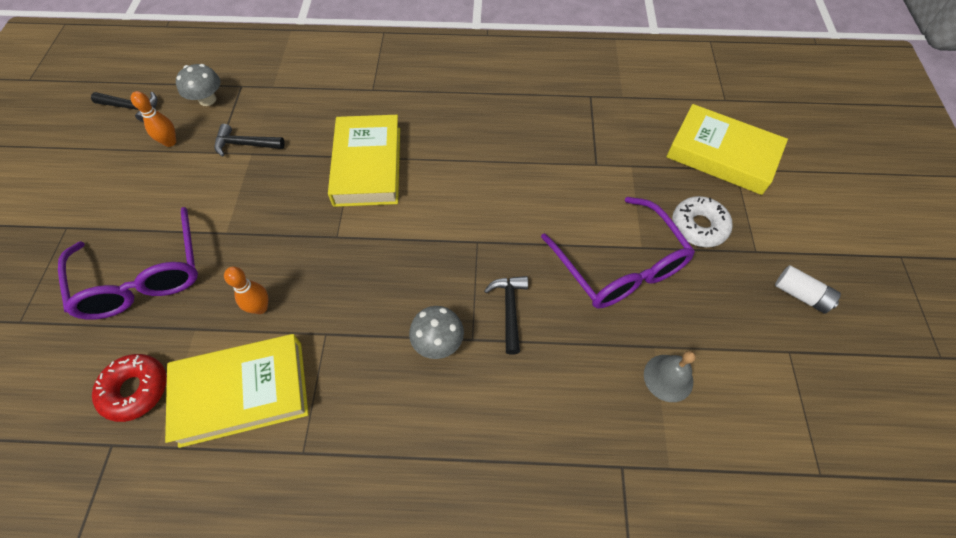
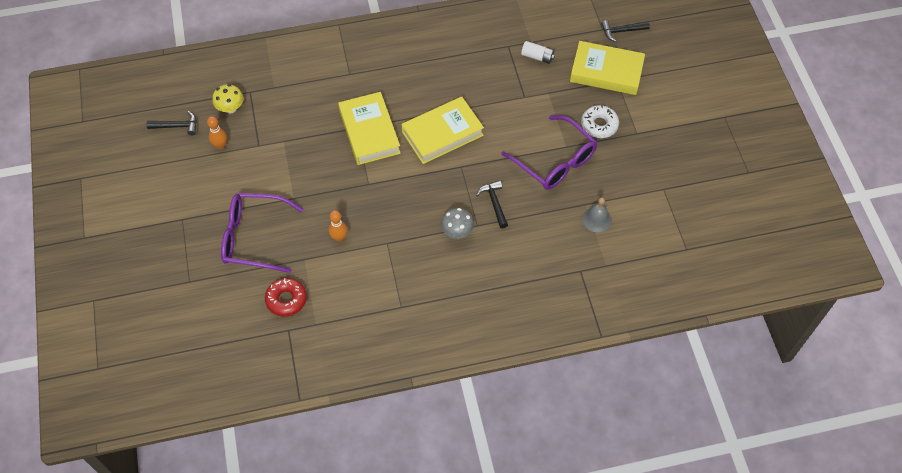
camera: 15 degrees left, 0 degrees up
(143, 277) = (254, 237): purple glasses -> purple glasses turned 135 degrees clockwise
(207, 100) = (230, 108): grey mushroom -> yellow mushroom
(242, 392) = (351, 286): yellow book -> yellow book (442, 133)
(245, 144) = (276, 135): black hammer -> black hammer (621, 31)
(801, 295) = (667, 154): white battery -> white battery (537, 57)

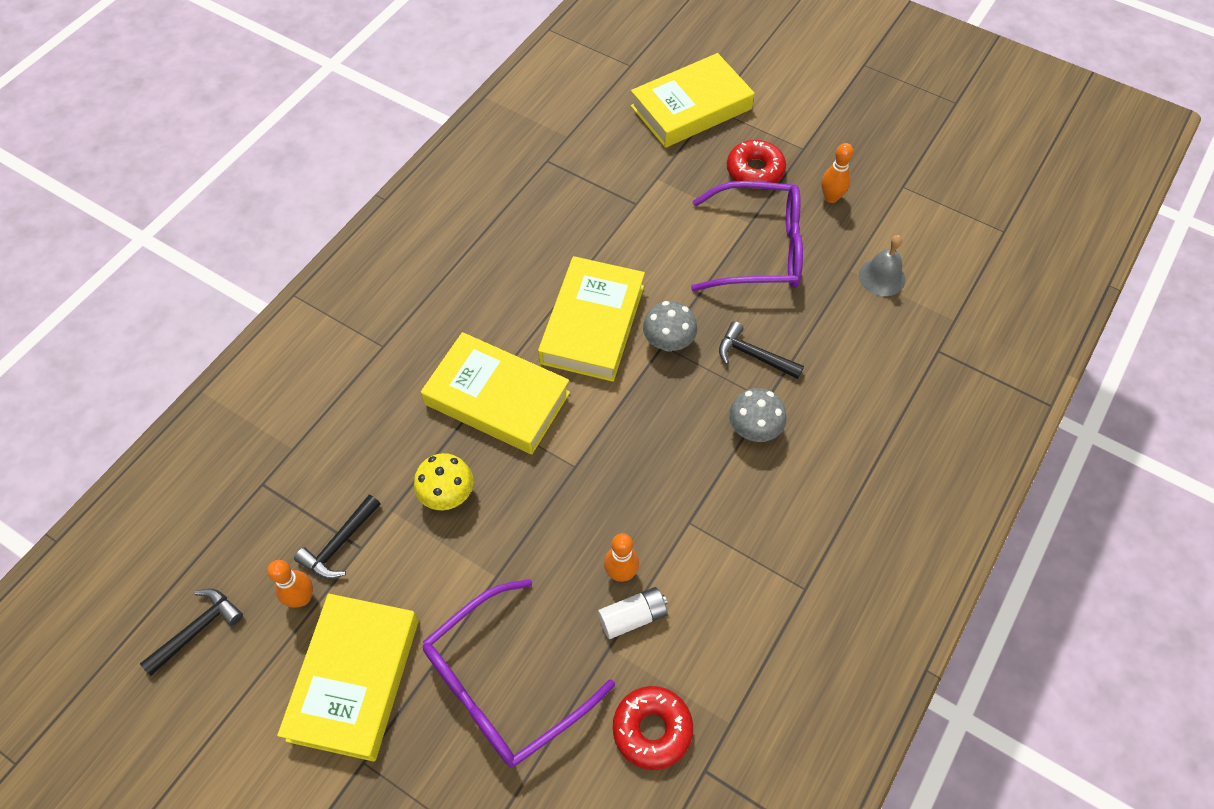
camera: 45 degrees left, 0 degrees up
(208, 189) = (354, 679): none -> yellow book
(230, 108) = (257, 531): yellow mushroom -> yellow mushroom (447, 494)
(465, 167) = (668, 341): none -> grey mushroom
(537, 57) = (595, 147): white battery -> white battery (632, 617)
(599, 125) = (755, 171): white donut -> red donut
(620, 166) = (831, 197): none -> orange bowling pin
(621, 31) = (653, 53): black hammer -> black hammer (339, 544)

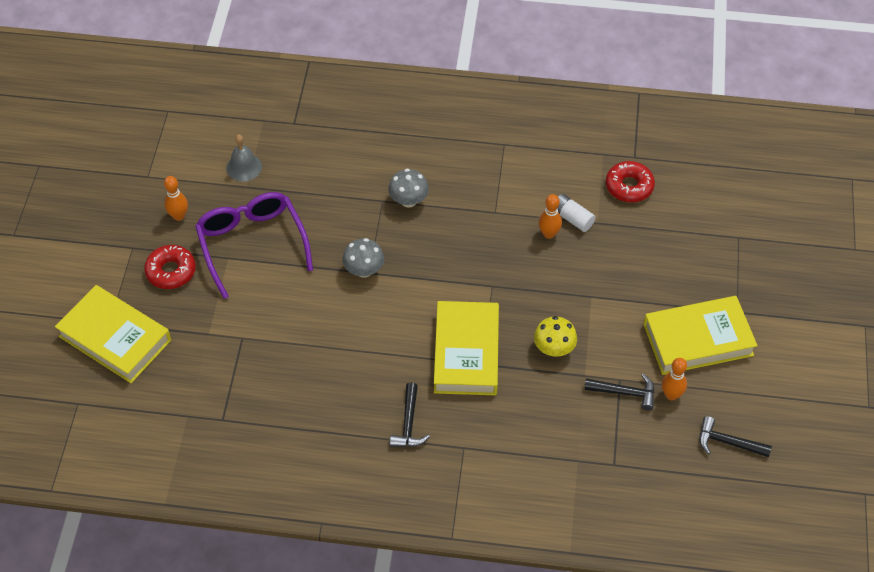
camera: 115 degrees left, 5 degrees down
(503, 685) = (651, 264): purple glasses -> none
(592, 324) = (373, 321): yellow book -> none
(753, 355) = (350, 218): black hammer -> black hammer (409, 424)

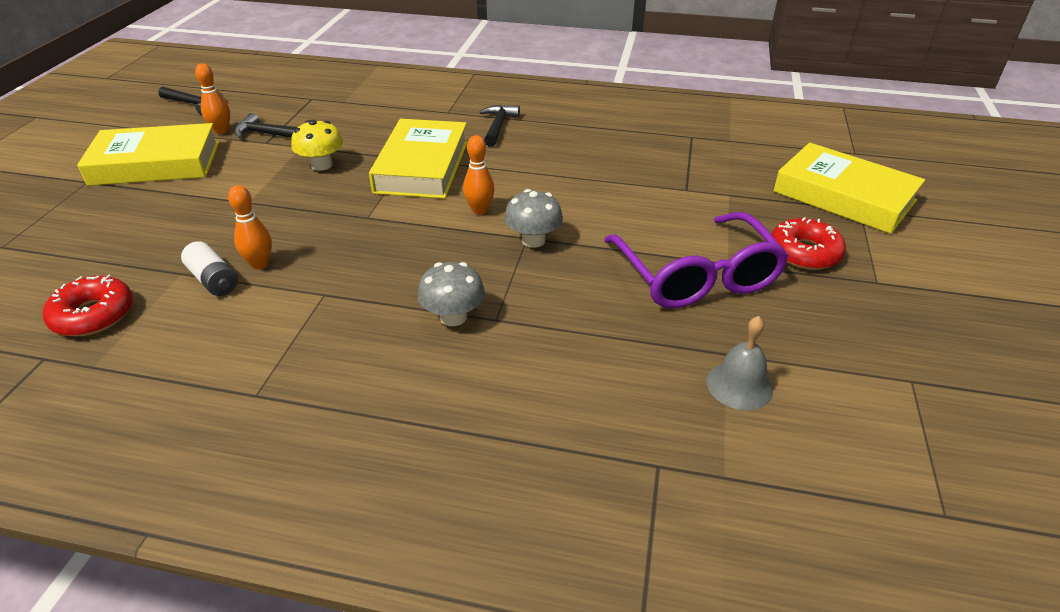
camera: 175 degrees left, 15 degrees down
(179, 216) = (825, 317): orange bowling pin -> orange bowling pin (479, 210)

